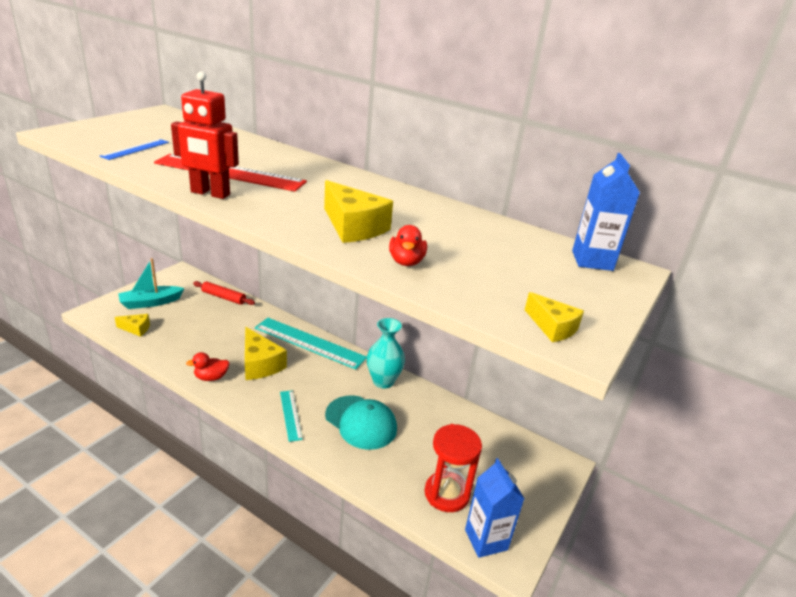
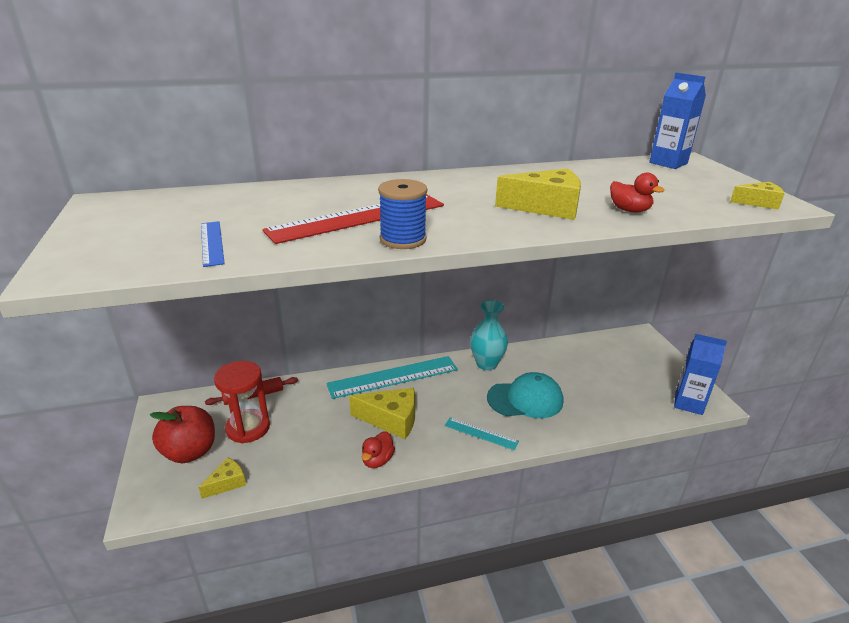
camera: 45 degrees left, 0 degrees up
(150, 302) = (190, 452): turquoise boat -> red apple
(210, 193) = (403, 239): red robot -> blue spool
(446, 494) = (635, 397): red hourglass -> red hourglass (248, 428)

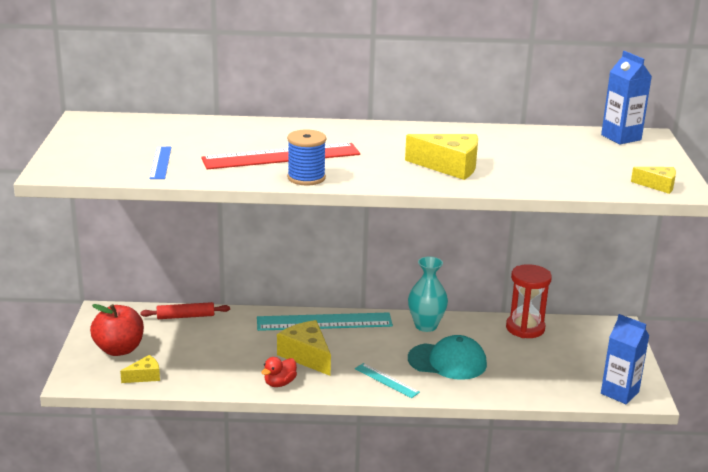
camera: 15 degrees right, 5 degrees down
(248, 428) = (173, 340): red hourglass -> red hourglass (525, 328)
(391, 420) = (306, 356): yellow cheese -> yellow cheese turned 150 degrees counterclockwise
(629, 210) = (523, 178): red duck -> none

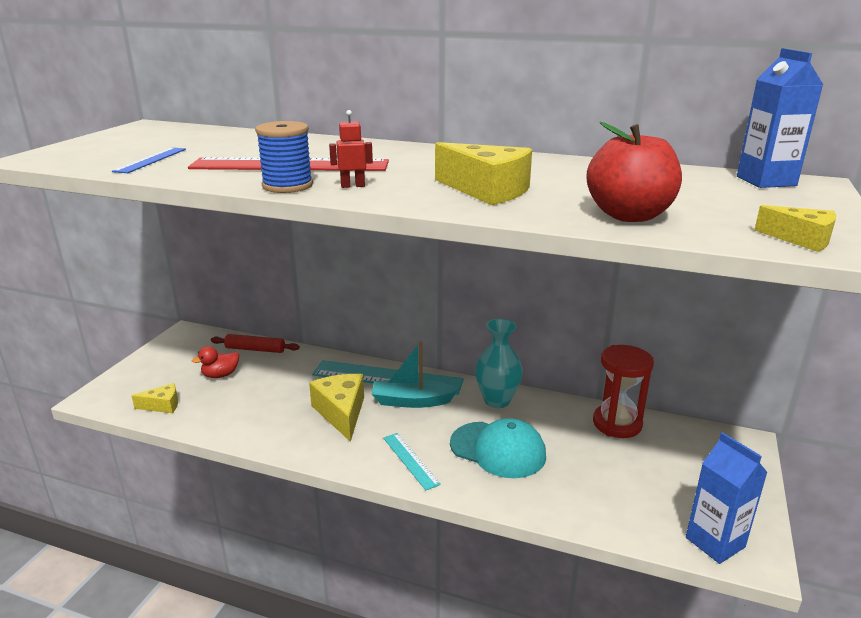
camera: 20 degrees right, 0 degrees up
(119, 349) = (165, 372): red apple -> red apple (629, 215)
(279, 383) = (289, 440): red duck -> red duck (220, 375)
(353, 173) = (352, 186): none -> red robot
(358, 337) = (411, 401): none -> turquoise boat

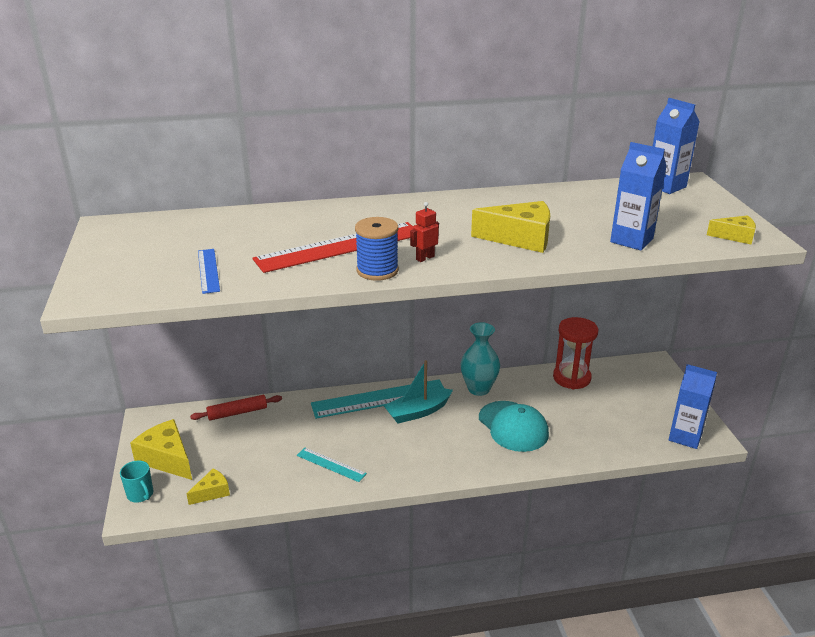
camera: 30 degrees left, 5 degrees up
(112, 387) = (140, 494): none -> turquoise mug
(220, 375) = (233, 447): red duck -> none
(341, 413) = (373, 441): yellow cheese -> yellow cheese (167, 459)
(410, 460) = (462, 457): turquoise ruler -> turquoise ruler (331, 464)
(498, 449) = (513, 426): turquoise cap -> turquoise cap turned 60 degrees clockwise
(629, 215) = (631, 240): red apple -> blue carton

